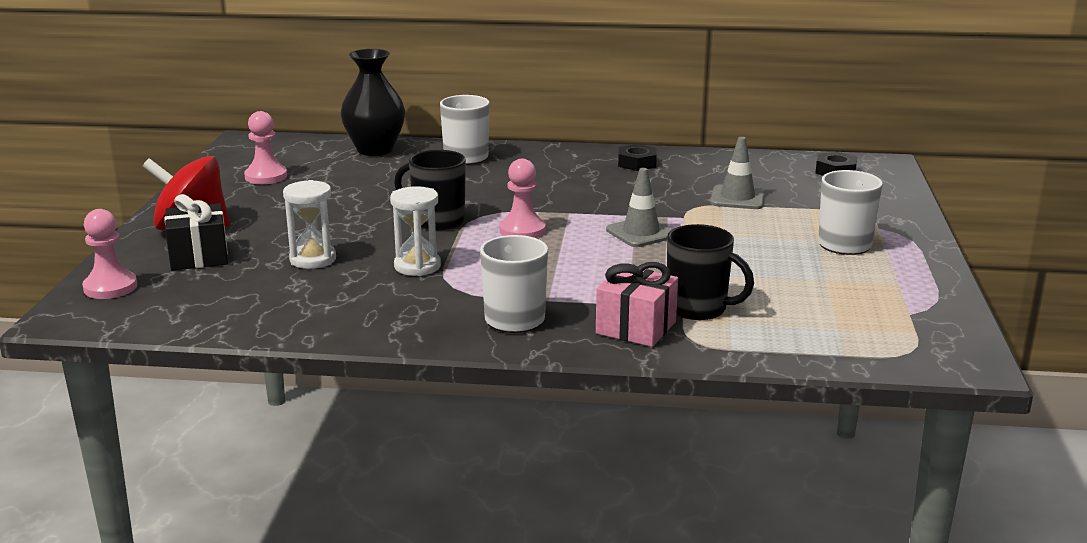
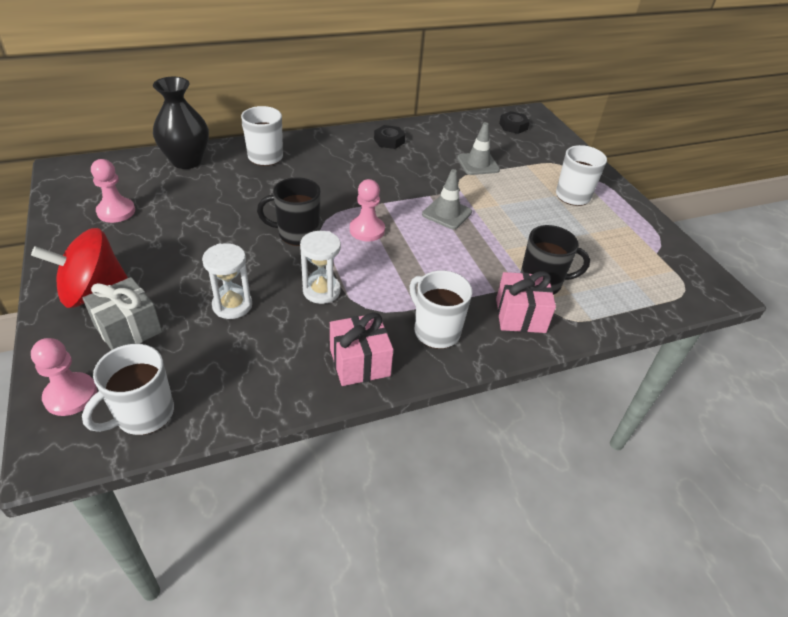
camera: 30 degrees left, 20 degrees up
(159, 312) = (143, 414): none -> white mug
(199, 257) = (128, 329): black gift -> grey gift
(401, 323) = (359, 362): none -> pink gift

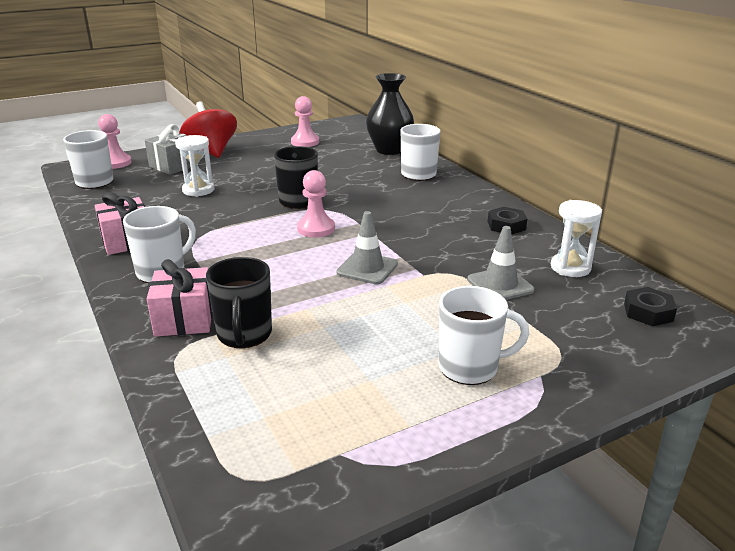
camera: 85 degrees right, 15 degrees down
(321, 291) = (218, 218): white hourglass -> white hourglass (570, 267)

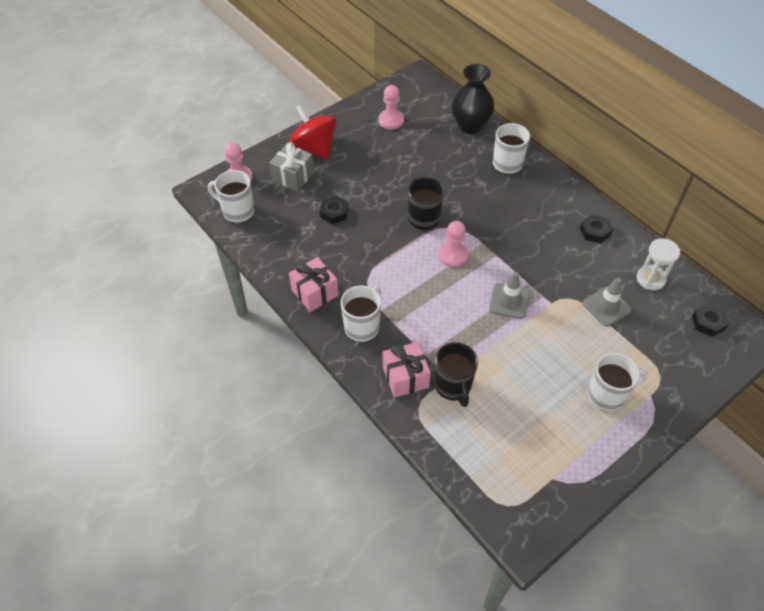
camera: 10 degrees left, 25 degrees up
(198, 190) = (334, 212): white hourglass -> black nut

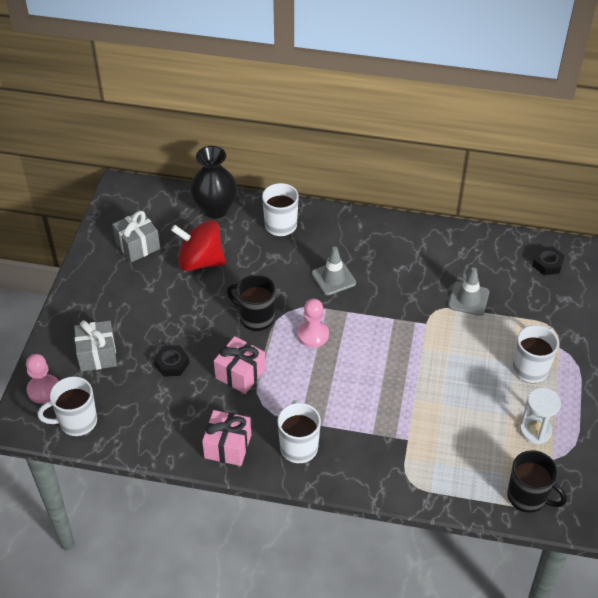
camera: 40 degrees left, 5 degrees down
(314, 148) = (90, 315): red spinning top -> red spinning top (200, 261)
(391, 120) = (137, 245): pink pawn -> grey gift
(405, 377) = (374, 462): pink gift -> pink gift (240, 374)
(453, 386) = (417, 443): black mug -> black mug (528, 497)
(509, 301) = (393, 343): grey traffic cone -> grey traffic cone (333, 278)
(595, 231) = (404, 242): black nut -> none
(650, 279) = (479, 255): white hourglass -> white hourglass (535, 431)

